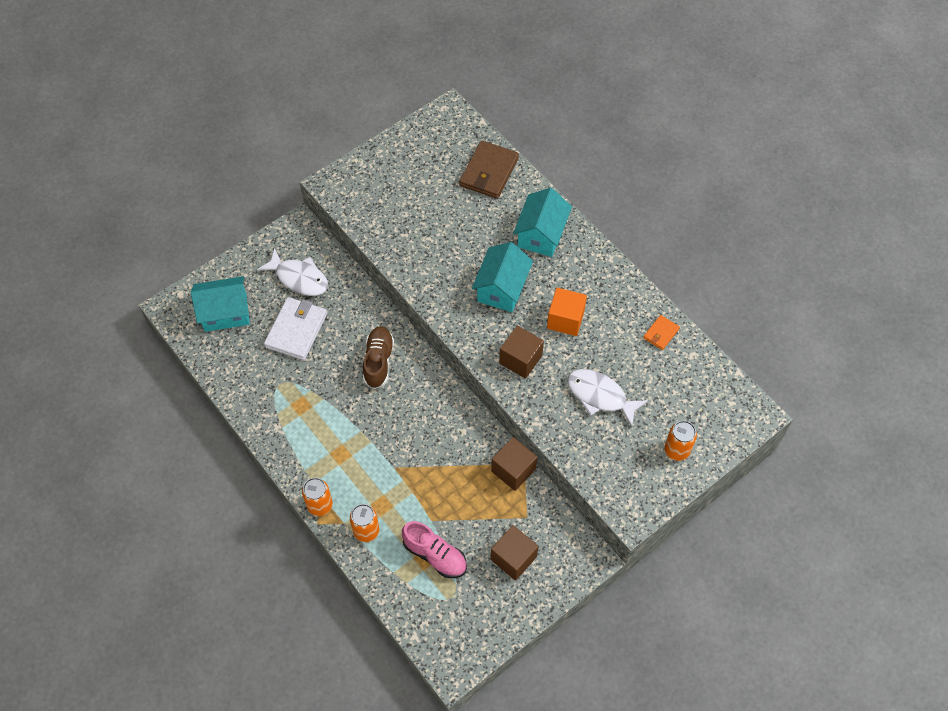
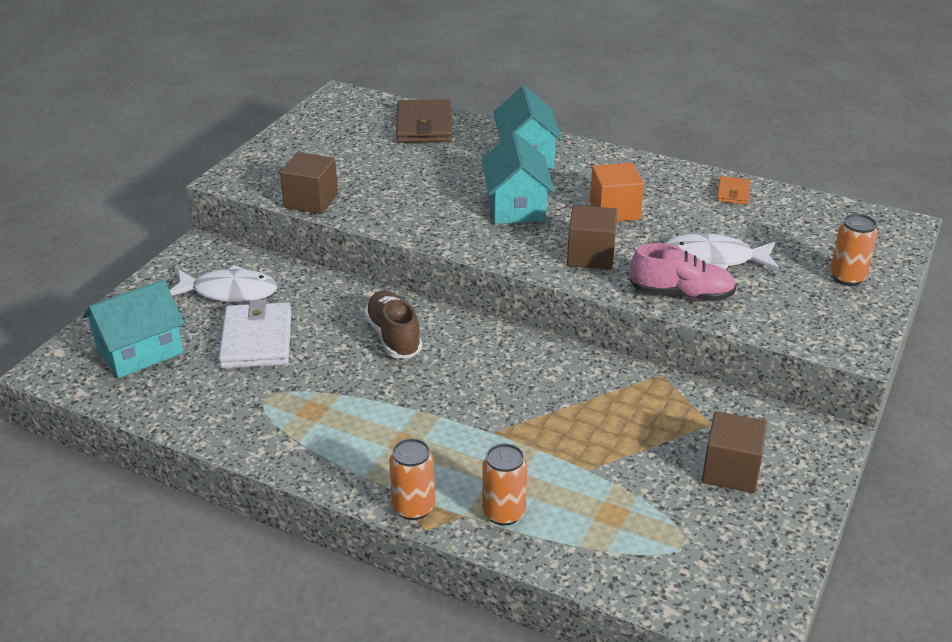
camera: 25 degrees left, 25 degrees down
(435, 555) = (622, 505): pink shoe -> pink shoe (681, 294)
(513, 470) = (654, 384): brown cube -> brown cube (311, 201)

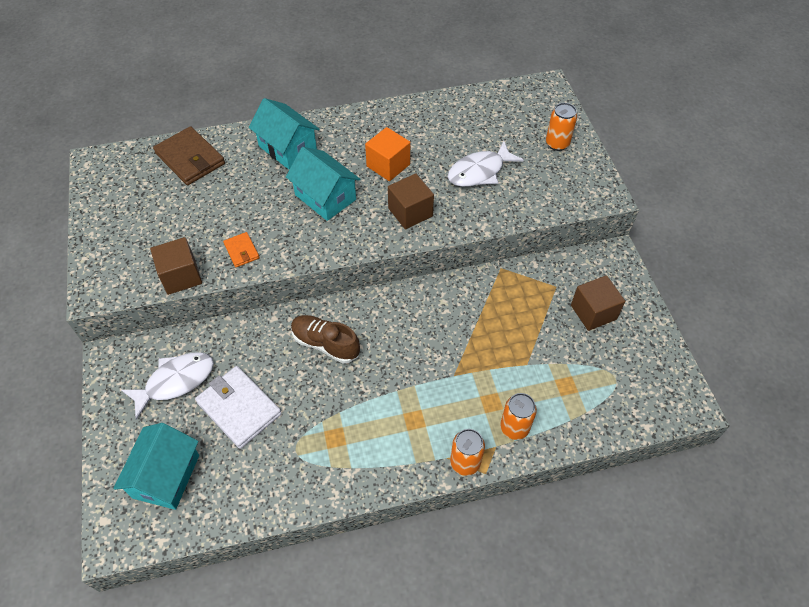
camera: 40 degrees left, 20 degrees up
(681, 294) = (488, 211): pink shoe -> none
(733, 193) = (441, 111): orange wallet -> orange wallet (241, 251)

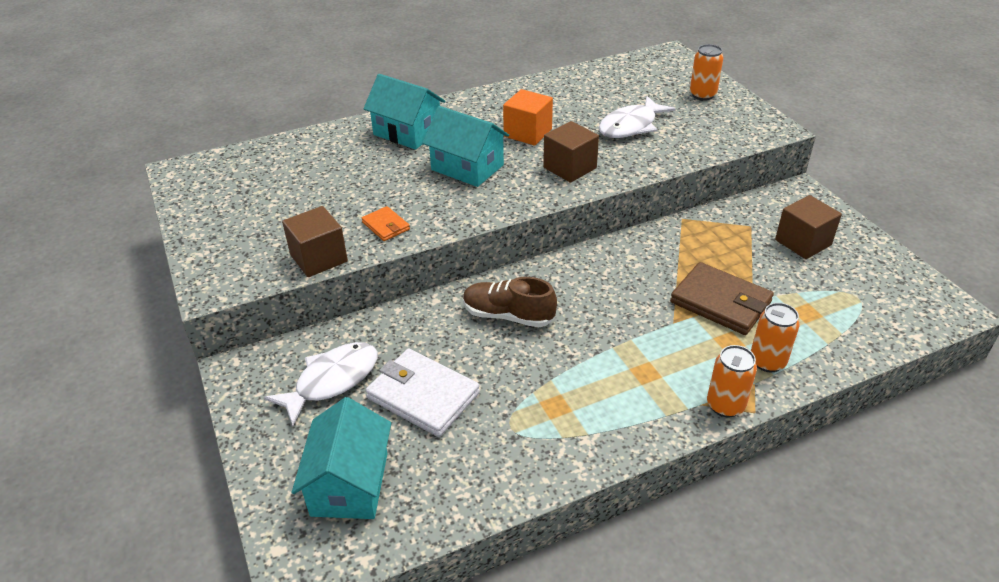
camera: 10 degrees left, 15 degrees down
(190, 159) = (296, 154): brown wallet -> brown wallet (721, 302)

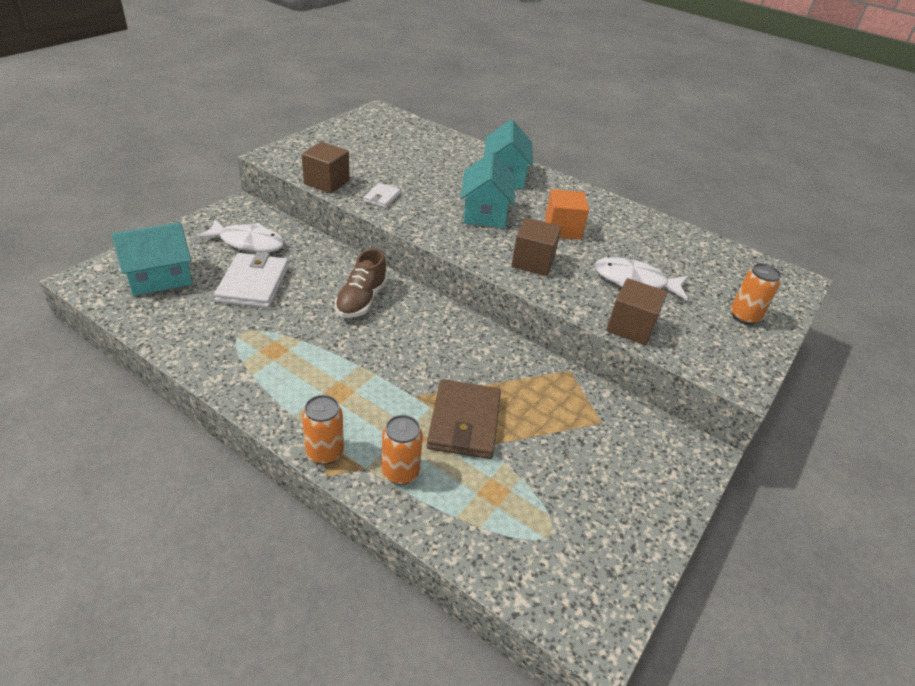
camera: 55 degrees right, 0 degrees up
(386, 226) = (382, 197): orange wallet -> white wallet
(508, 315) = (361, 300): brown shoe -> brown shoe turned 150 degrees counterclockwise
(803, 242) = (609, 469): brown cube -> brown cube (631, 327)

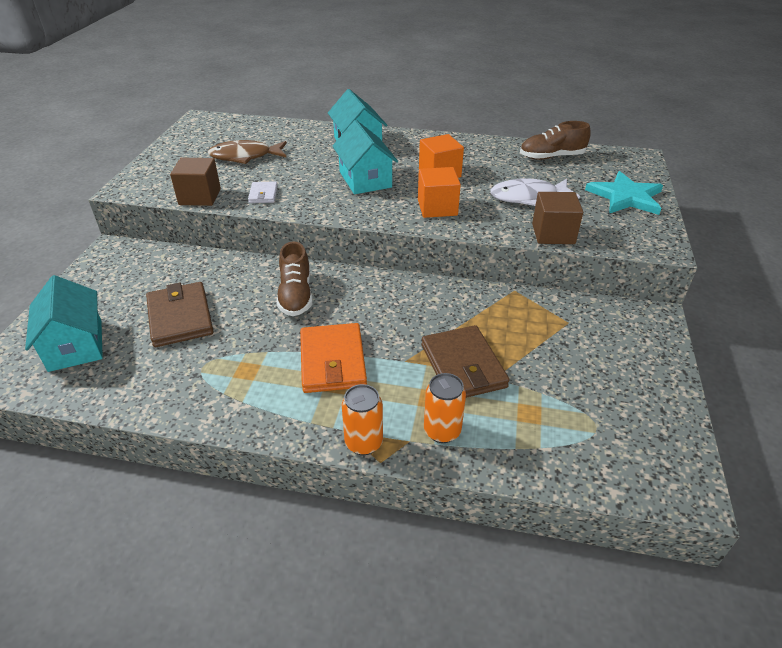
camera: 20 degrees left, 0 degrees up
(159, 277) = (75, 345): turquoise house -> turquoise house turned 60 degrees counterclockwise
(248, 243) = (145, 281): white fish -> none
(253, 284) = (180, 317): white wallet -> brown wallet
(350, 371) = (333, 361): none -> orange wallet
(392, 157) = (245, 156): none -> brown fish
(533, 262) = (437, 207): brown cube -> orange cube
(695, 249) = (551, 157): none -> brown shoe
(744, 316) = (626, 197): orange can -> turquoise star

